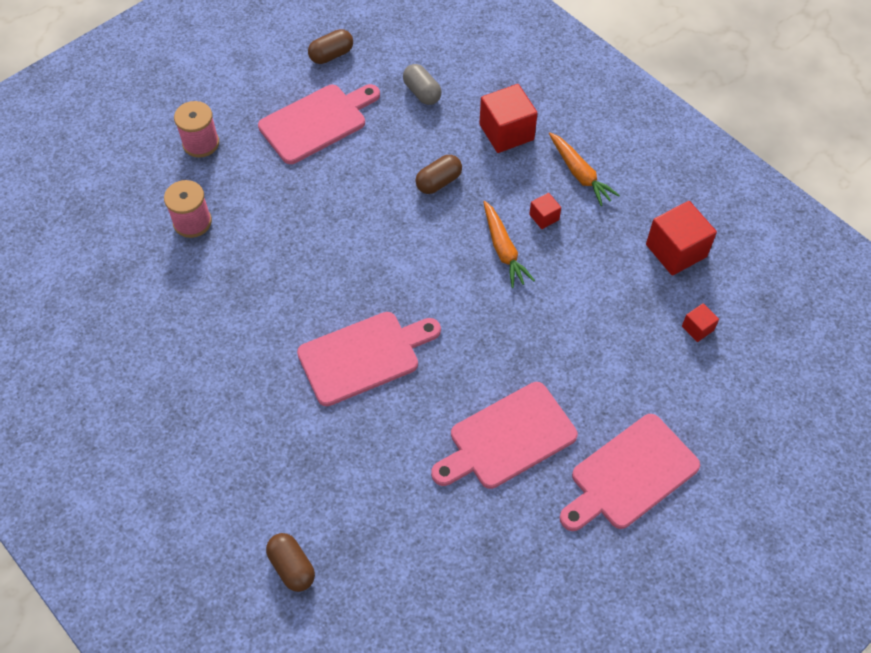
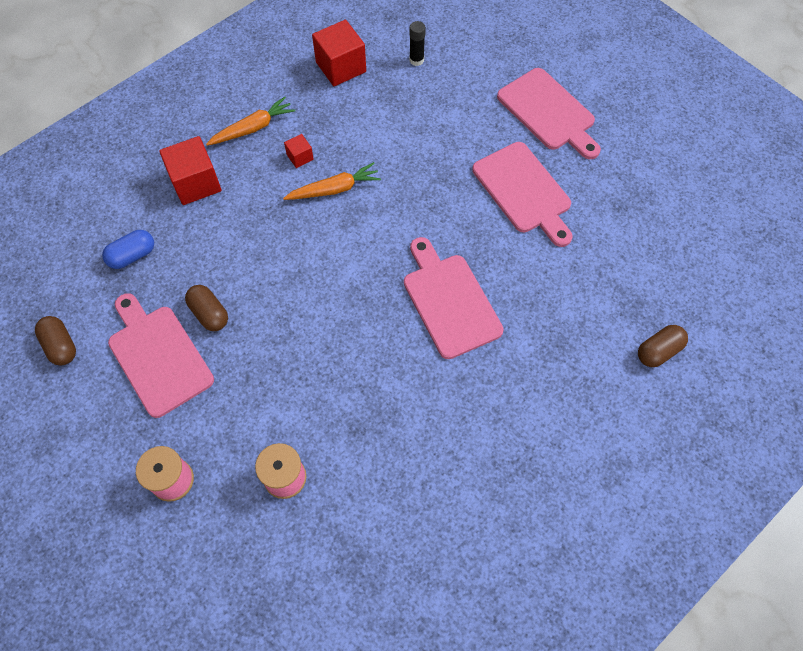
camera: 90 degrees left, 5 degrees up
(422, 92) = (132, 255): grey capsule -> blue capsule
(438, 182) = (251, 240): brown capsule -> brown capsule (209, 313)
(697, 328) = (416, 60): red cube -> black glue stick

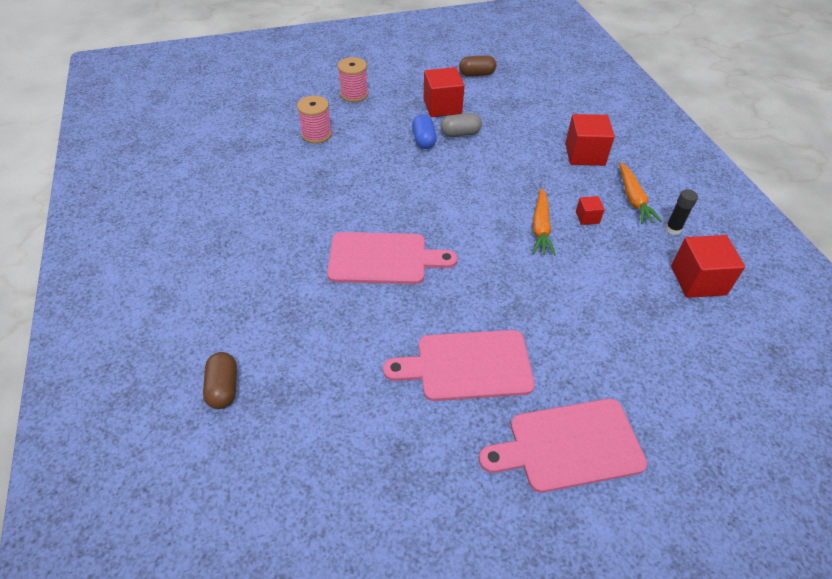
camera: 115 degrees right, 15 degrees down
(132, 255) = (530, 112): blue capsule -> blue capsule (423, 140)
(158, 356) = (442, 106): pink cutting board -> red cube
(209, 313) = (460, 133): brown capsule -> grey capsule
(416, 60) = (694, 348): black glue stick -> black glue stick (673, 229)

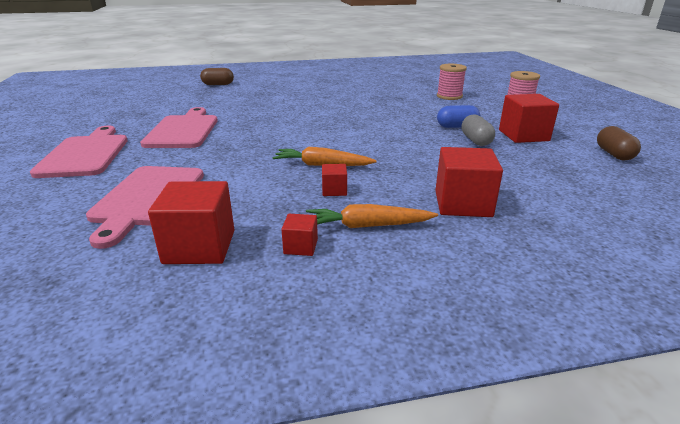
camera: 95 degrees right, 20 degrees down
(383, 259) = (300, 112): pink cutting board -> pink cutting board (147, 198)
(673, 229) = (300, 246): black glue stick -> red cube

